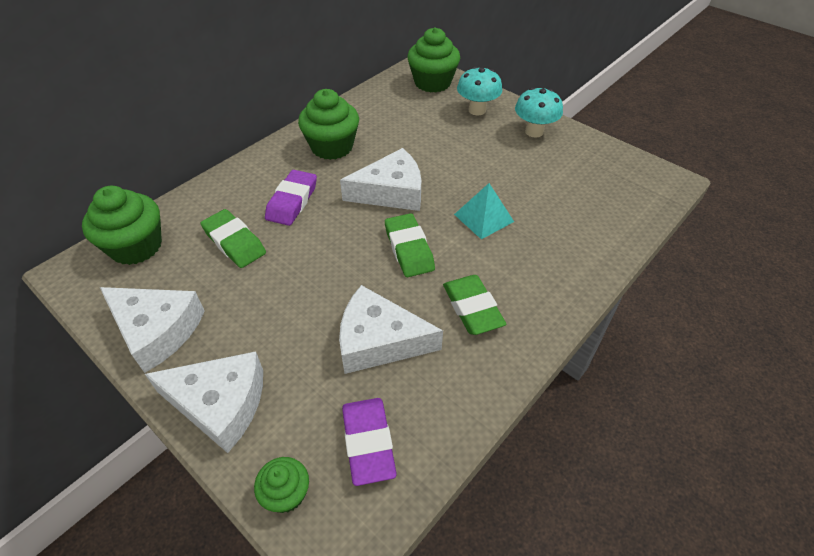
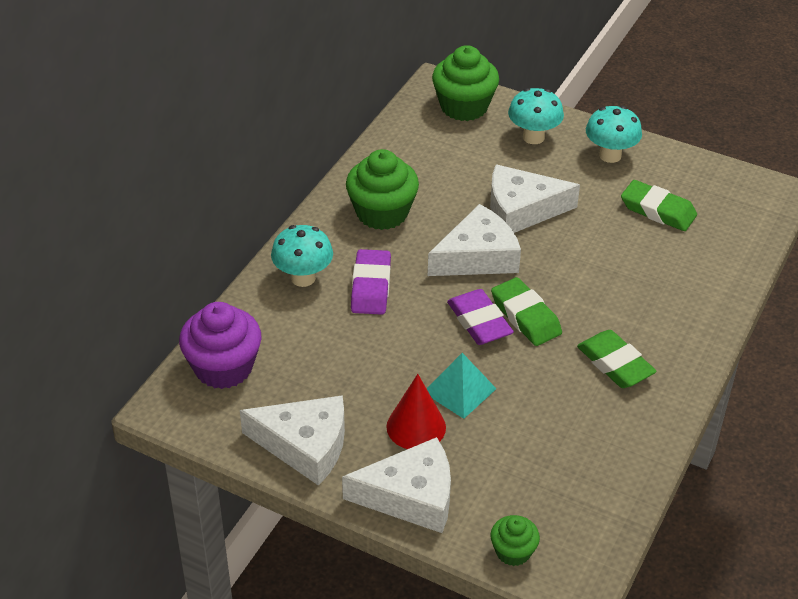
camera: 15 degrees left, 5 degrees down
(136, 246) = (223, 368): green cupcake -> purple cupcake
(234, 242) = (332, 343): green eraser -> green eraser (658, 210)
(243, 186) = (303, 278): none -> turquoise mushroom
(262, 333) = (416, 427): none -> red cone
(368, 442) = (567, 498): purple eraser -> purple eraser (479, 322)
(379, 341) = (536, 412): white cheese -> white cheese (521, 210)
(484, 218) = (591, 268): turquoise pyramid -> turquoise pyramid (459, 390)

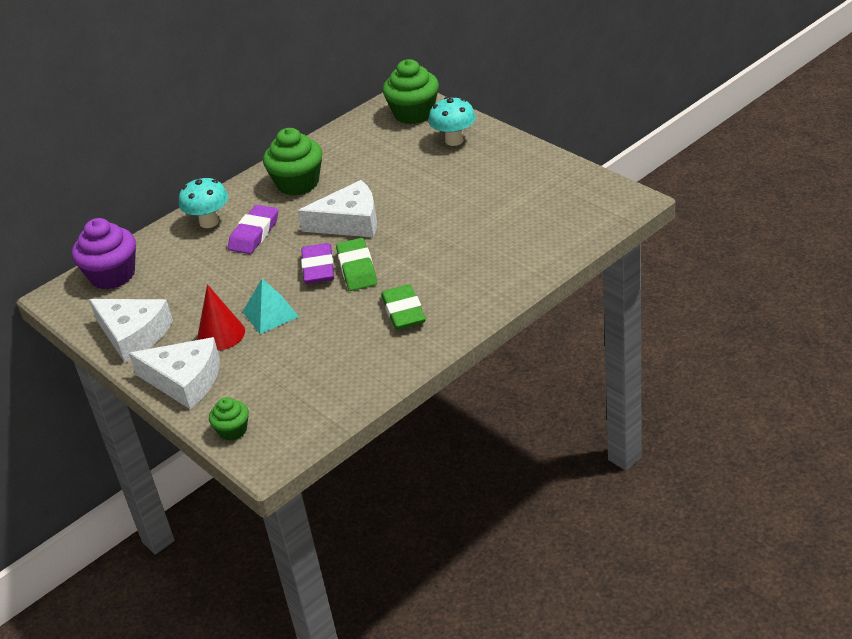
camera: 25 degrees right, 5 degrees down
(521, 210) = (407, 192): white cheese -> none
(610, 155) = (508, 159): turquoise mushroom -> none
(658, 210) = (519, 204): green eraser -> none

